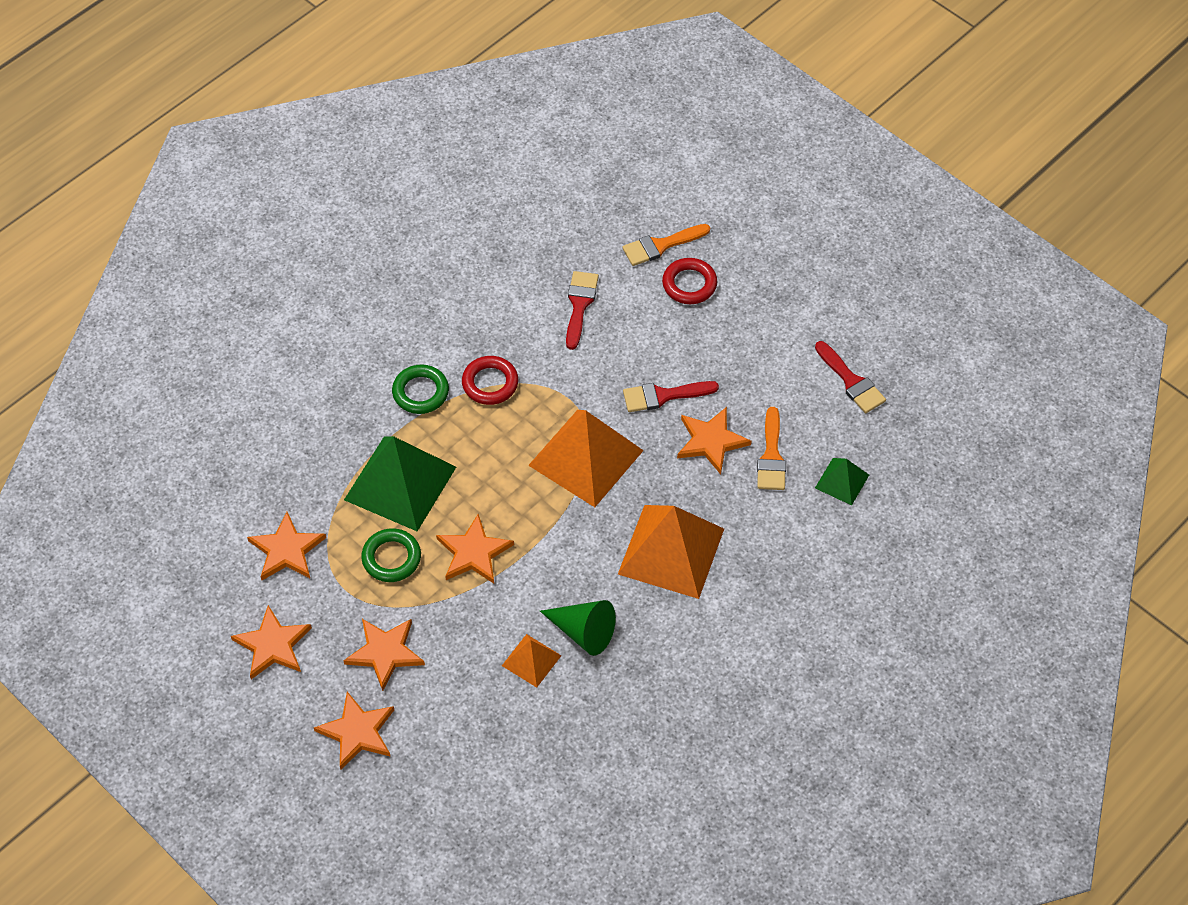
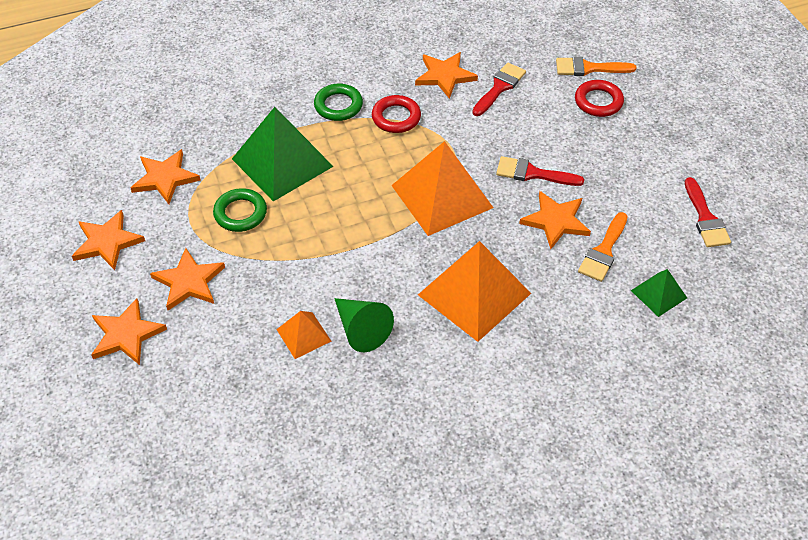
camera: 25 degrees right, 5 degrees down
(473, 553) = (307, 233): orange star -> orange star (444, 76)

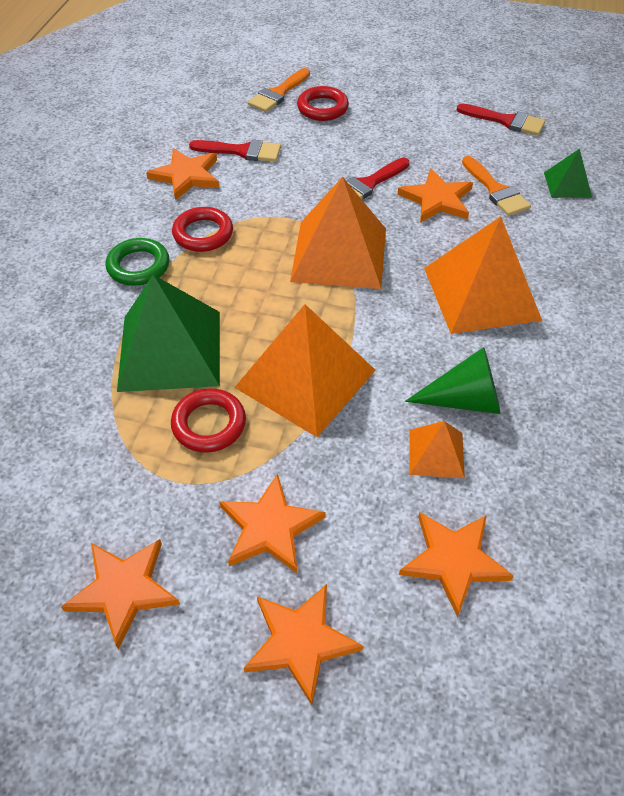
camera: 55 degrees left, 0 degrees up
(165, 178) = (79, 472): orange star -> orange star (454, 561)
(240, 213) = (209, 424): green ring -> red ring
(312, 238) = (305, 378): none -> orange pyramid
(499, 87) = (242, 151): red brush -> red brush turned 120 degrees clockwise

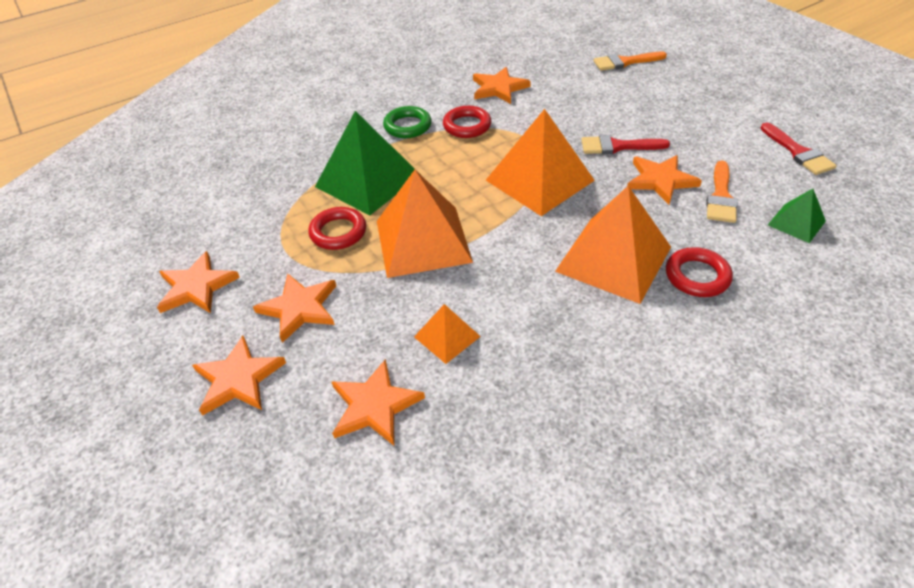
camera: 45 degrees right, 5 degrees down
(242, 151) = (553, 88): red brush -> none
(322, 108) = (647, 83): red ring -> red ring (697, 276)
(464, 400) = (509, 318): green cone -> none

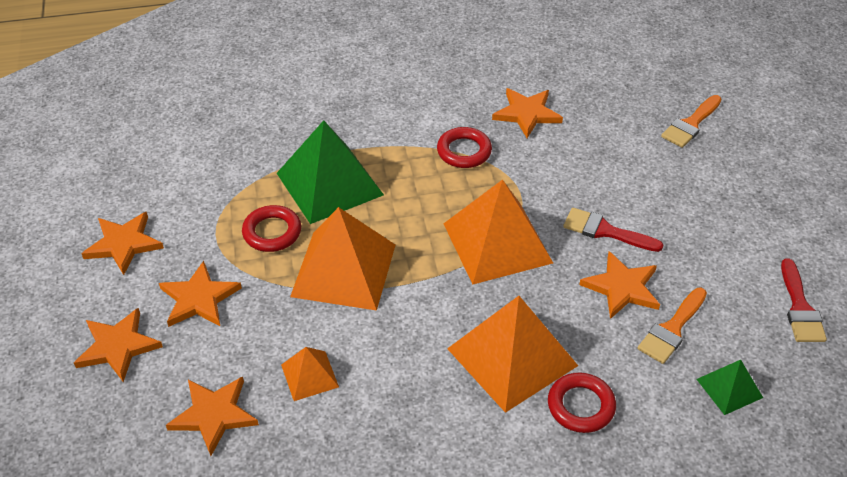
camera: 20 degrees right, 0 degrees up
(407, 126) = (403, 131): green ring -> none
(625, 62) = (691, 124): orange brush -> orange brush turned 60 degrees counterclockwise

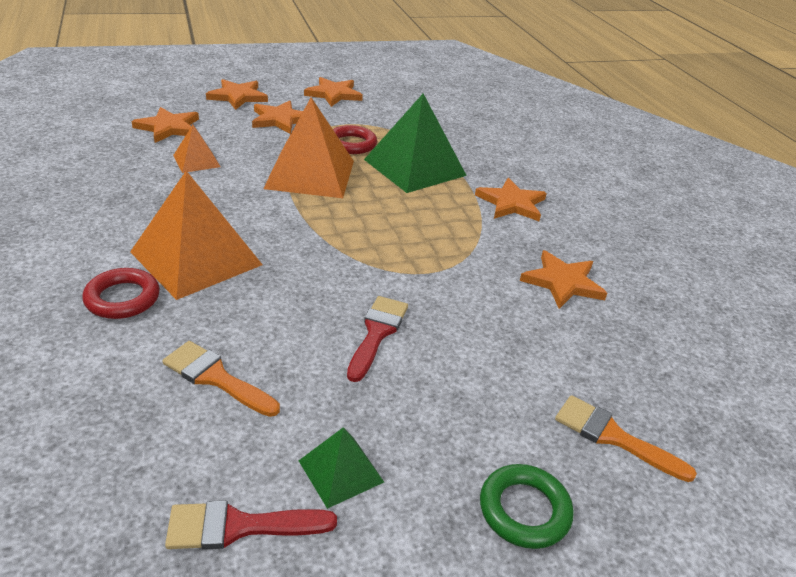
camera: 80 degrees right, 10 degrees down
(464, 151) = (482, 238): red ring -> none
(497, 242) = (350, 254): orange pyramid -> none
(622, 287) = (285, 340): orange star -> orange star (511, 203)
(729, 388) = (112, 422): green pyramid -> green pyramid (341, 471)
(757, 175) = (524, 510): none -> green ring

